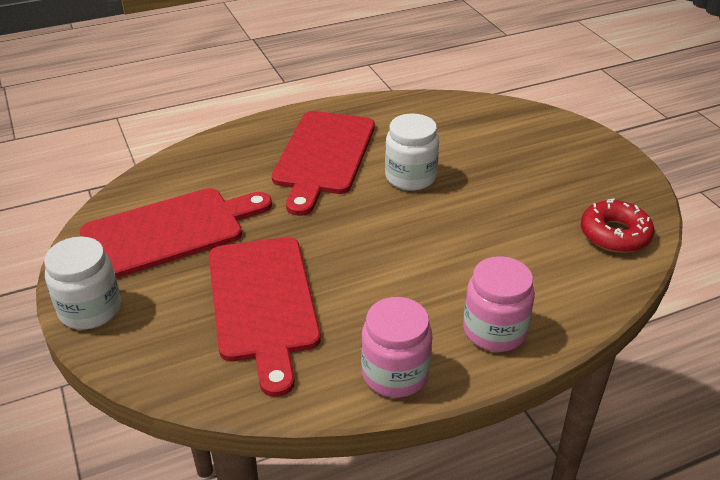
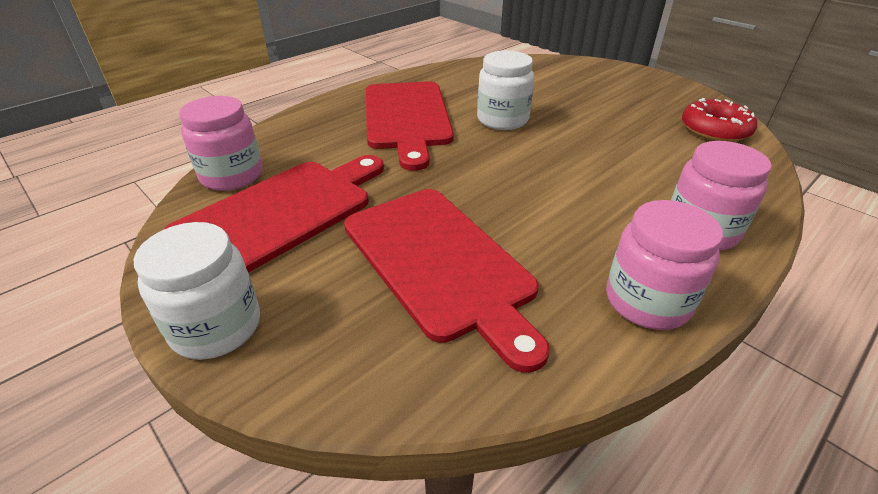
camera: 20 degrees left, 0 degrees up
(149, 187) = (232, 176): none -> pink jar

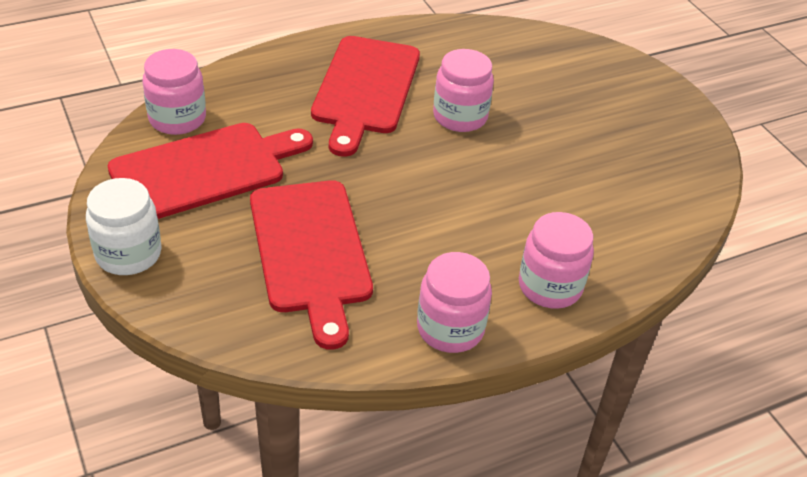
camera: 15 degrees right, 5 degrees up
(502, 120) = (460, 117): white jar -> pink jar
(714, 130) = (673, 187): red donut -> none

